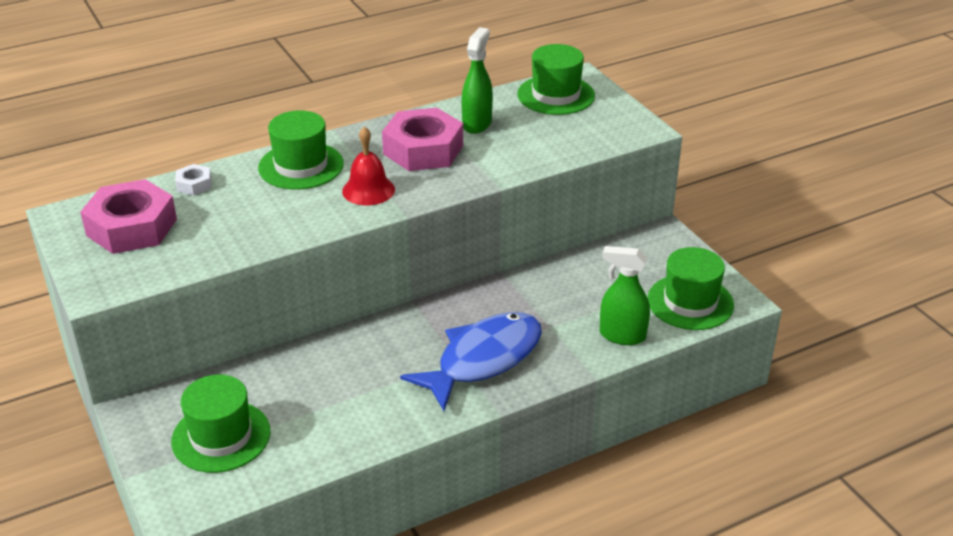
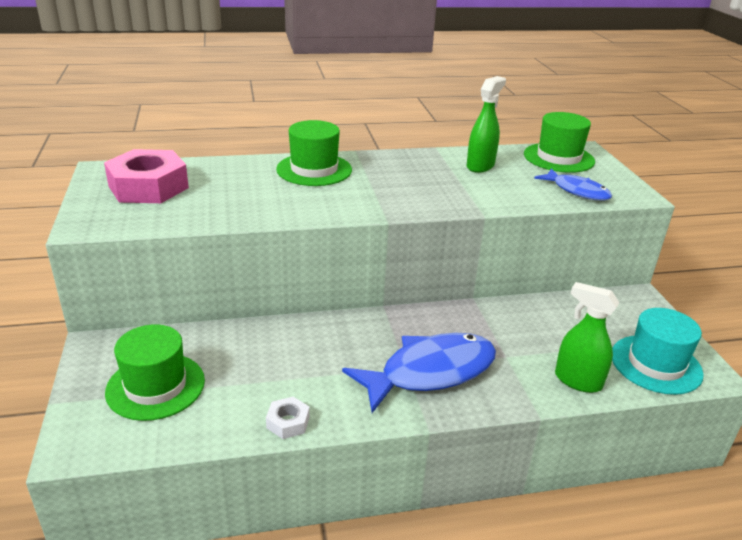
camera: 15 degrees right, 5 degrees down
(194, 184) = (219, 167): white nut -> white nut (288, 422)
(368, 190) = (362, 196): red bell -> none
(423, 150) = (425, 176): pink nut -> none
(584, 137) = (577, 191): none -> blue fish
(690, 302) = (656, 364): green hat -> turquoise hat

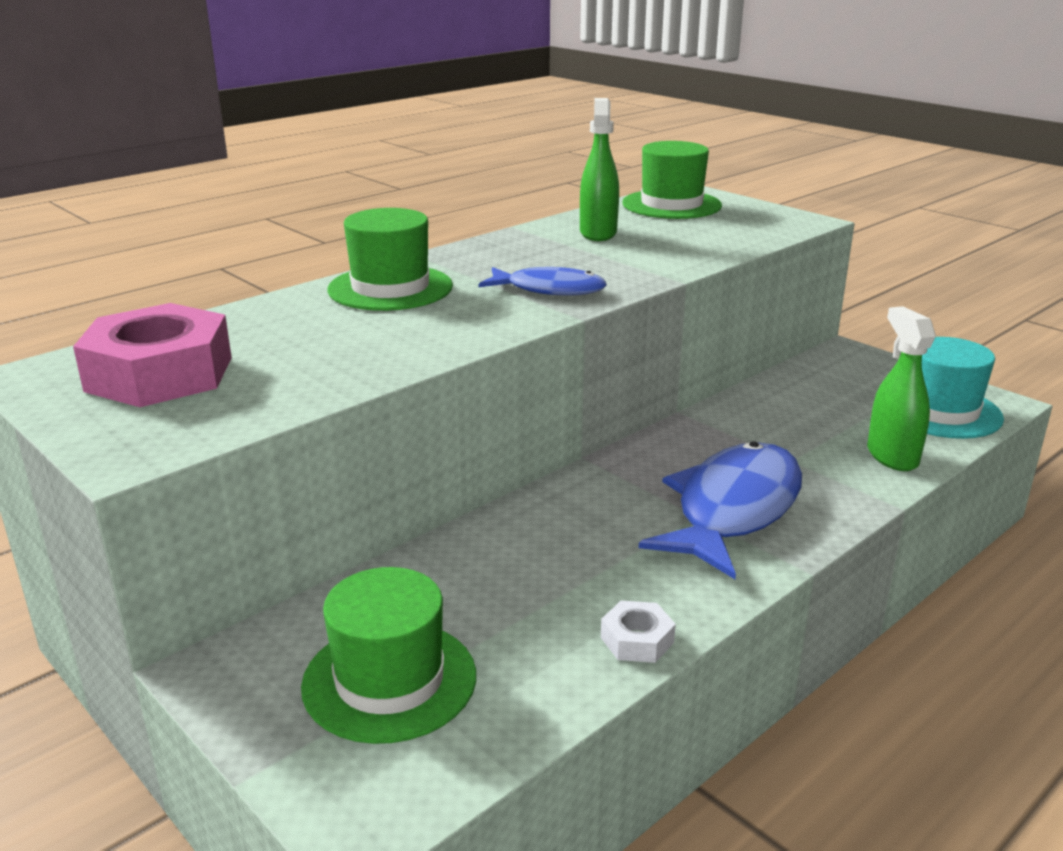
camera: 30 degrees left, 5 degrees down
(577, 191) = (742, 232): blue fish -> blue fish (549, 290)
(577, 380) = (892, 456): green spray bottle -> green spray bottle turned 75 degrees clockwise

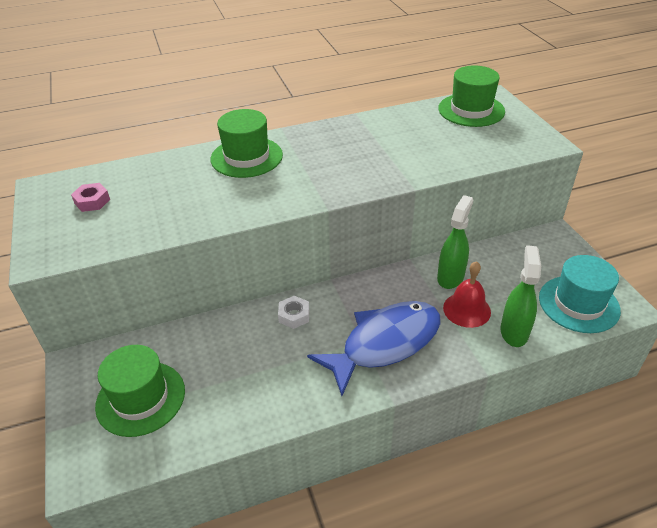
camera: 25 degrees right, 15 degrees up
(160, 374) = (92, 201): pink nut -> pink nut, size x0.46
(549, 290) = (330, 178): blue fish -> none
(598, 233) = (401, 130): green spray bottle -> green spray bottle (450, 277)
(637, 640) = (268, 416): white nut -> white nut (294, 315)
(809, 447) = (467, 309): none -> red bell

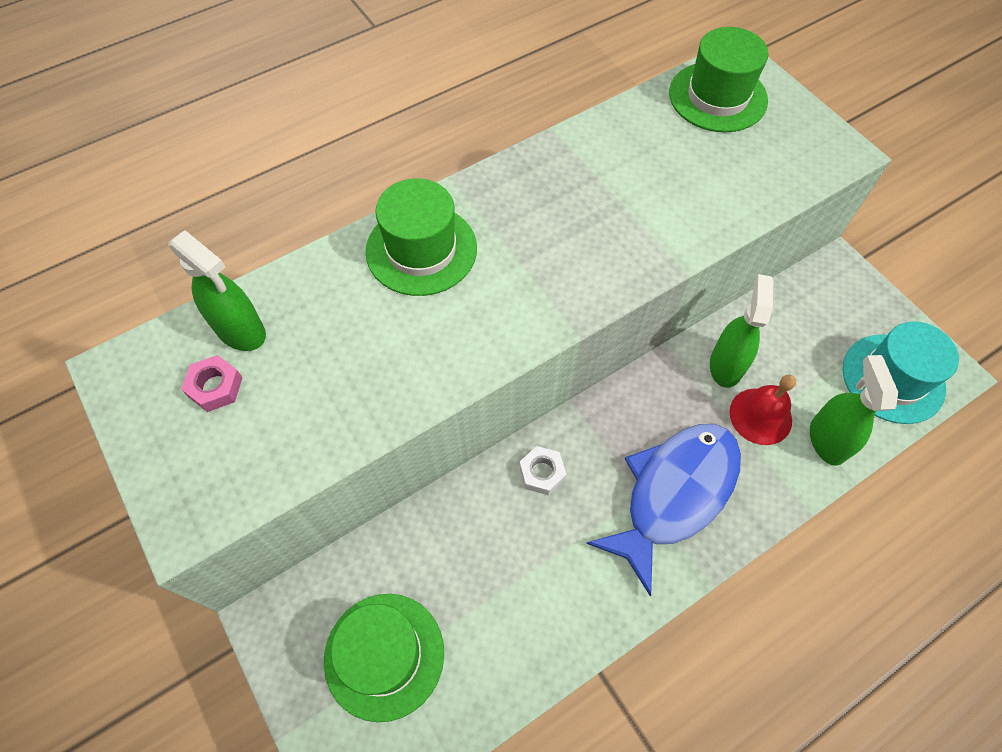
camera: 15 degrees left, 20 degrees up
(120, 179) = (241, 331): none -> green spray bottle

